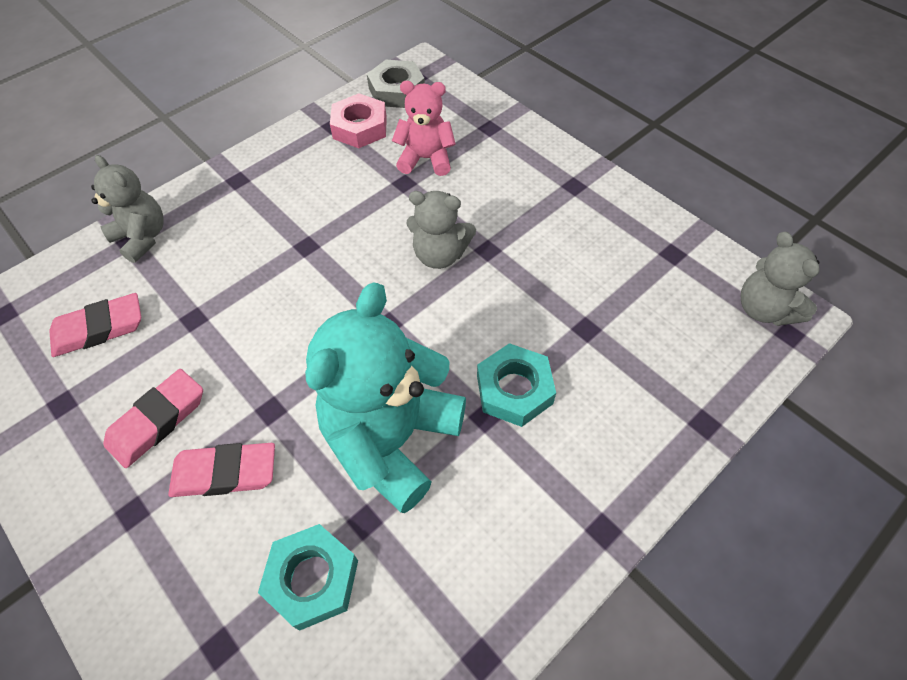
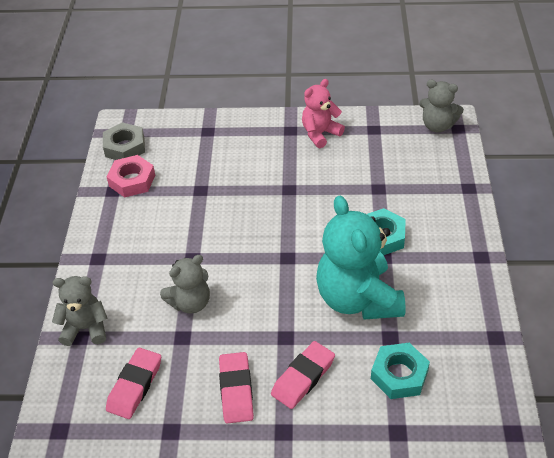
camera: 45 degrees left, 10 degrees down
(426, 159) = (195, 170): pink teddy bear -> pink teddy bear (320, 134)
(440, 255) = (269, 209): grey teddy bear -> grey teddy bear (190, 303)

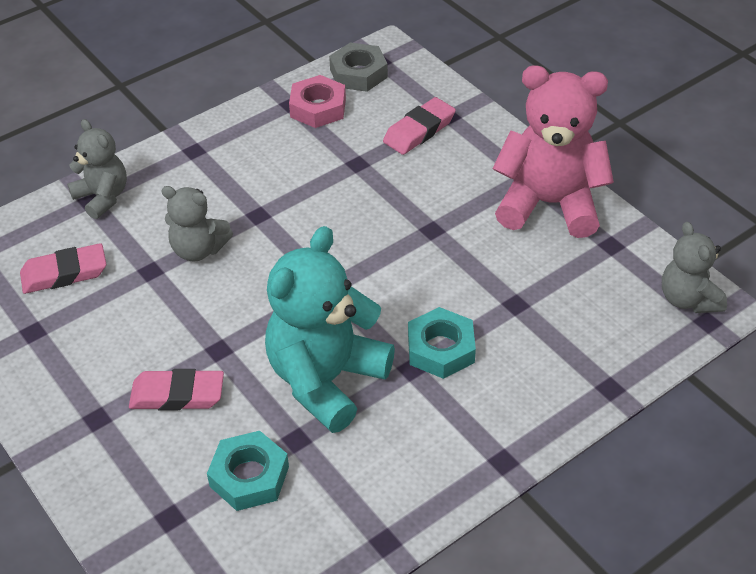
camera: 50 degrees right, 0 degrees up
(236, 390) = (118, 350): pink eraser -> pink eraser (419, 130)
(320, 134) = (549, 204): pink teddy bear -> pink teddy bear, size x1.79

